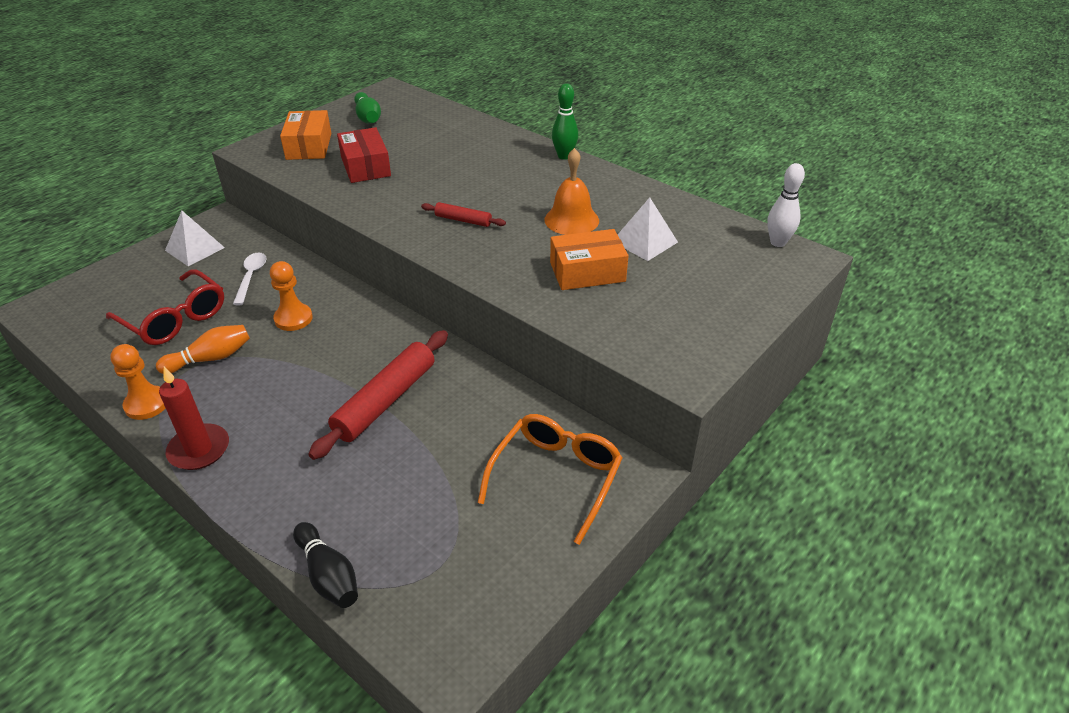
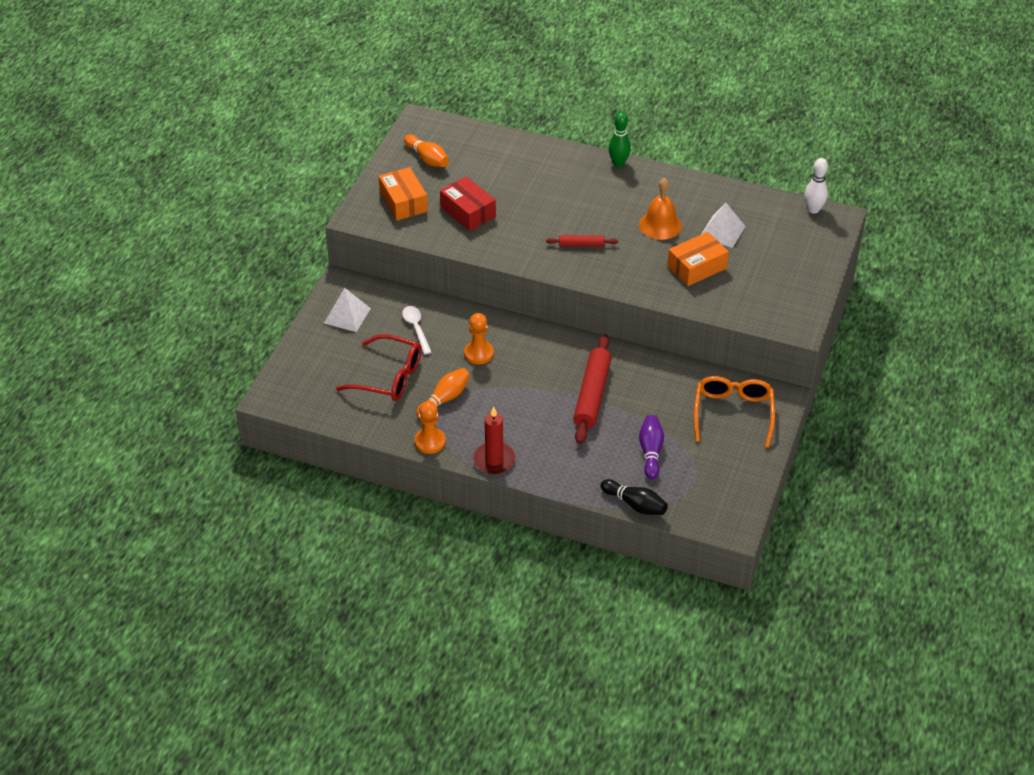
camera: 20 degrees left, 5 degrees up
(368, 118) = (427, 158): green bowling pin -> orange bowling pin
(406, 499) = (650, 452): none -> purple bowling pin

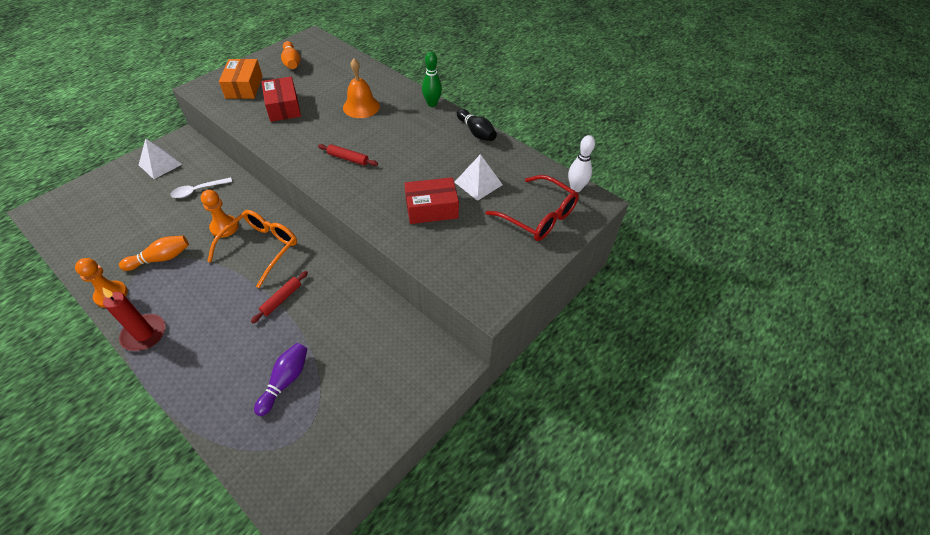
camera: 20 degrees right, 5 degrees up
(388, 377) = (139, 223): red glasses -> red glasses (538, 216)
(416, 328) = (198, 190): white spoon -> white spoon turned 120 degrees counterclockwise
(592, 395) = (281, 299): red rolling pin -> red rolling pin, size x0.51
(635, 504) = (223, 439): black bowling pin -> black bowling pin (476, 132)
(660, 225) = (428, 161): orange bell -> orange bell (361, 107)
(696, 267) = (431, 208): orange box -> red box
(733, 414) = (393, 368): orange glasses -> orange glasses (260, 249)

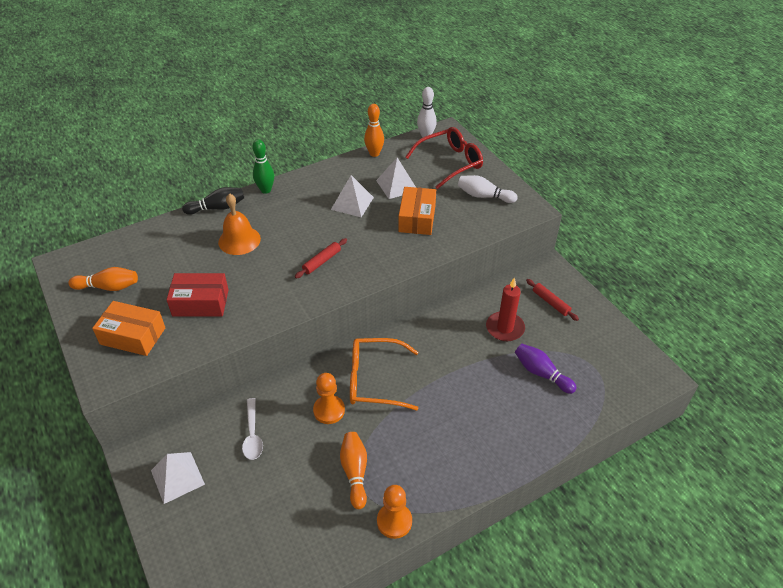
camera: 70 degrees left, 5 degrees down
(144, 334) = (460, 485): red candle -> red candle (505, 328)
(260, 249) = (375, 380): orange glasses -> orange glasses turned 45 degrees counterclockwise
(281, 299) = (449, 368): red rolling pin -> red rolling pin (551, 302)
(431, 208) = (417, 218): red box -> orange box
(436, 159) = (352, 203): none -> white pyramid
(476, 132) = (327, 171): black bowling pin -> black bowling pin (217, 208)
(493, 256) = (484, 196): none -> white bowling pin
(522, 156) = (374, 153): none -> orange bowling pin

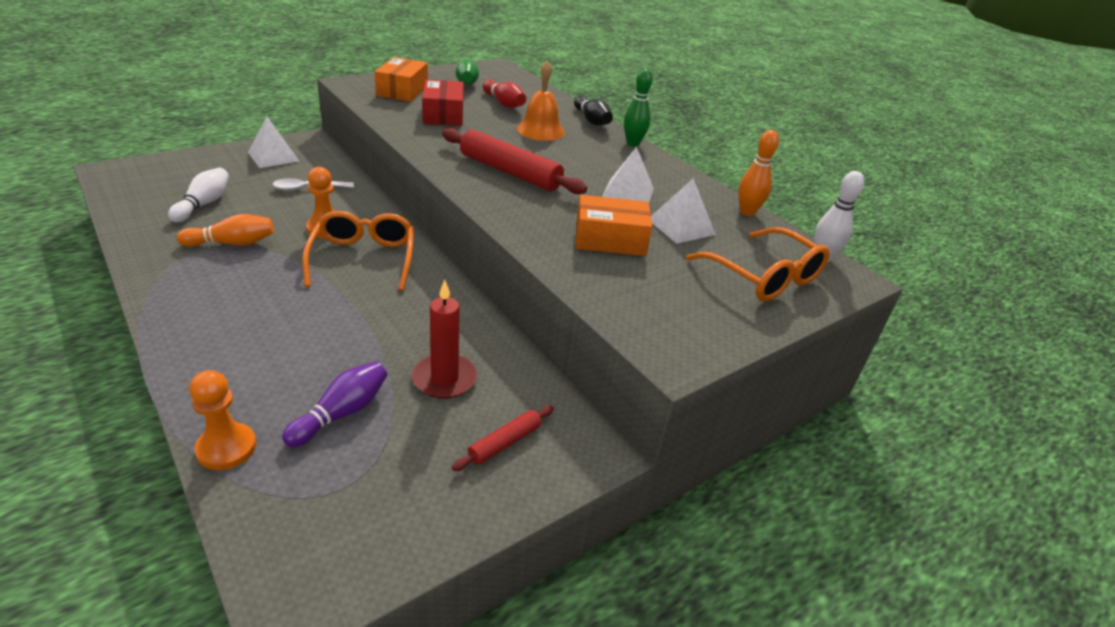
camera: 80 degrees right, 10 degrees down
(108, 287) = (467, 81): orange bowling pin -> green bowling pin
(173, 261) = (504, 103): none -> red bowling pin
(321, 261) = (510, 172): red rolling pin -> red rolling pin, size x1.96
(394, 521) = (152, 267): orange pawn -> orange pawn (226, 448)
(449, 163) = (763, 276): red glasses -> orange glasses
(484, 196) = (689, 305): white bowling pin -> white bowling pin (203, 204)

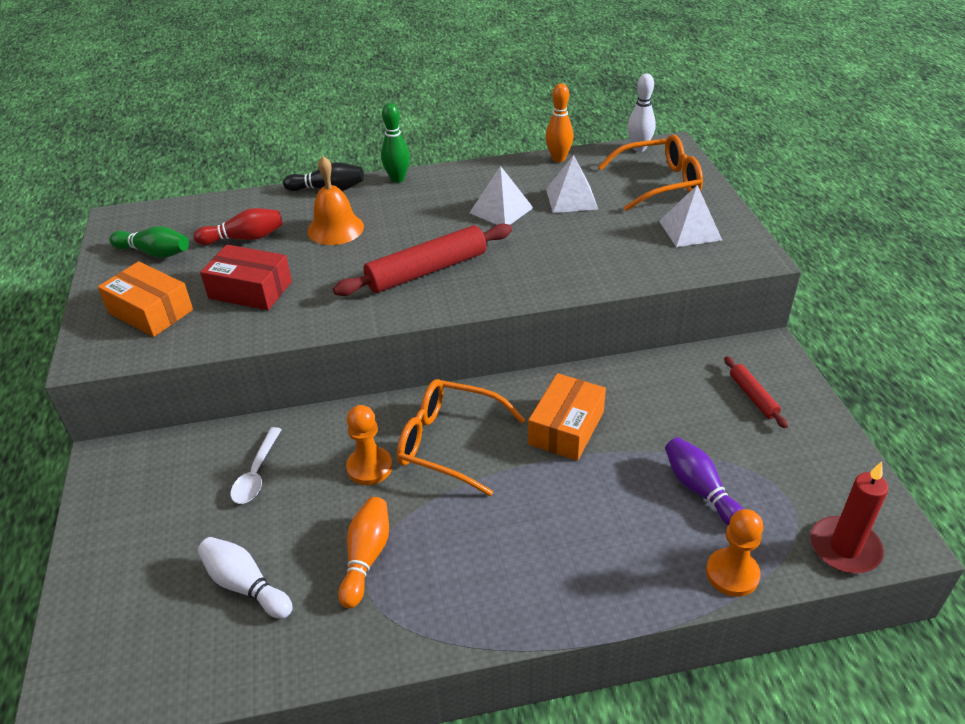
camera: 60 degrees left, 5 degrees up
(273, 156) = (139, 502): white pyramid -> white pyramid (690, 230)
(444, 379) = (667, 416): red candle -> red candle (844, 548)
(610, 239) = (581, 242): orange box -> orange box (566, 428)

